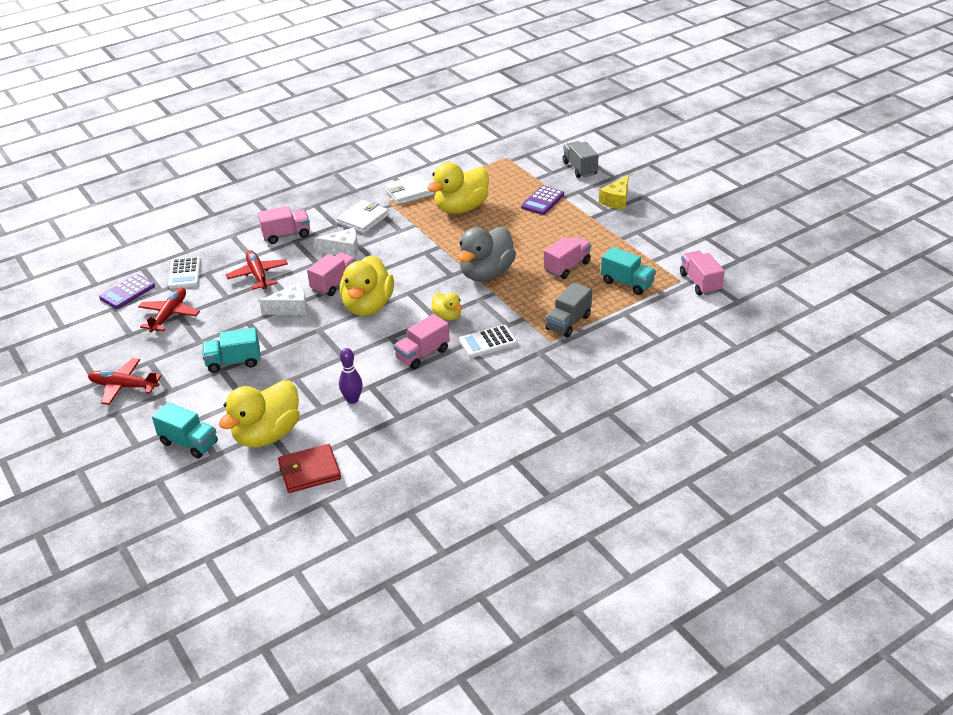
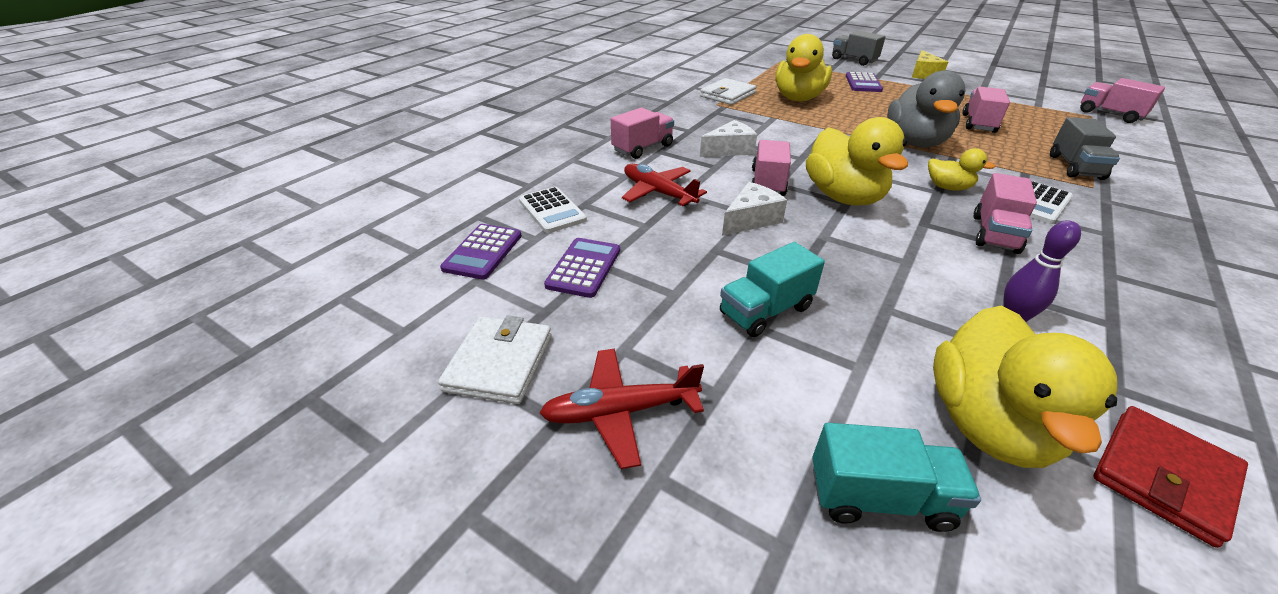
camera: 25 degrees left, 0 degrees up
(169, 315) = (584, 268): red plane -> purple calculator
(363, 219) = (712, 121): white wallet -> white wallet (499, 362)
(627, 283) = (1054, 126): turquoise truck -> none

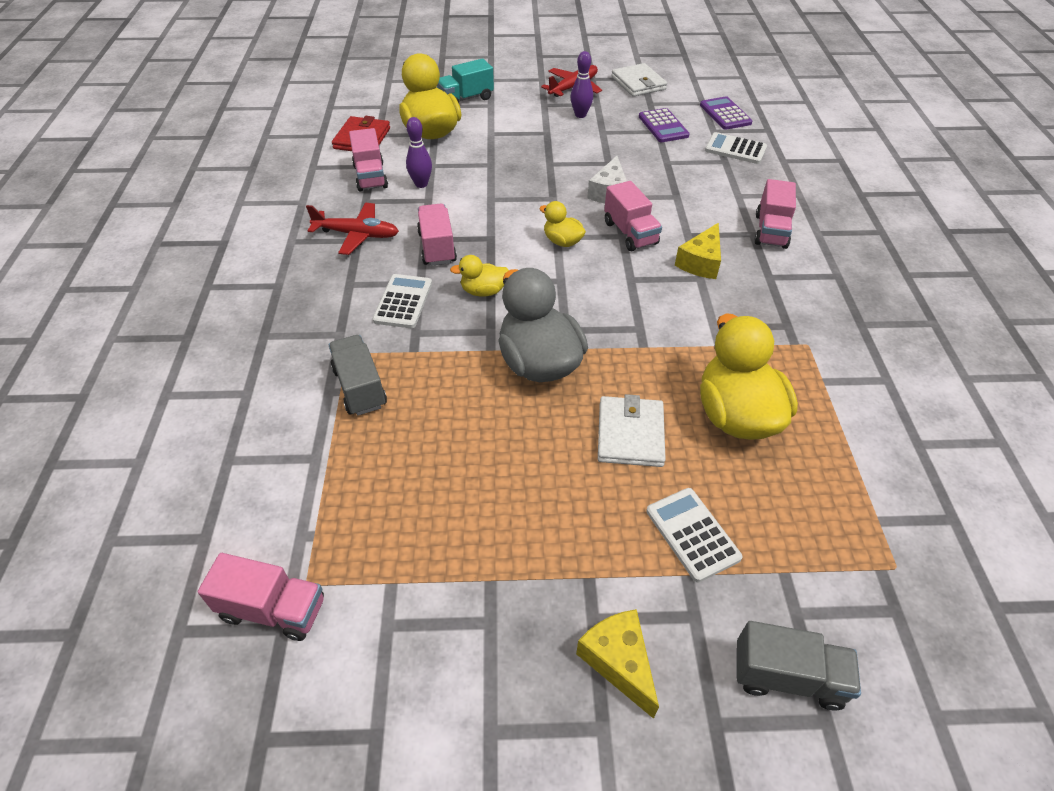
camera: 145 degrees right, 10 degrees up
(658, 193) = (694, 189): red plane -> red plane (357, 234)
(675, 338) = (580, 115): none -> purple bowling pin
(727, 95) = (824, 378): white wallet -> white wallet (630, 434)
(730, 150) = (700, 262): white cheese -> yellow cheese
(765, 311) = (551, 140): turquoise truck -> none
(843, 197) = (562, 241): yellow duck -> yellow duck, size x0.50
(863, 83) = (692, 534): purple calculator -> white calculator
(978, 123) = (477, 456): pink truck -> pink truck (370, 177)

